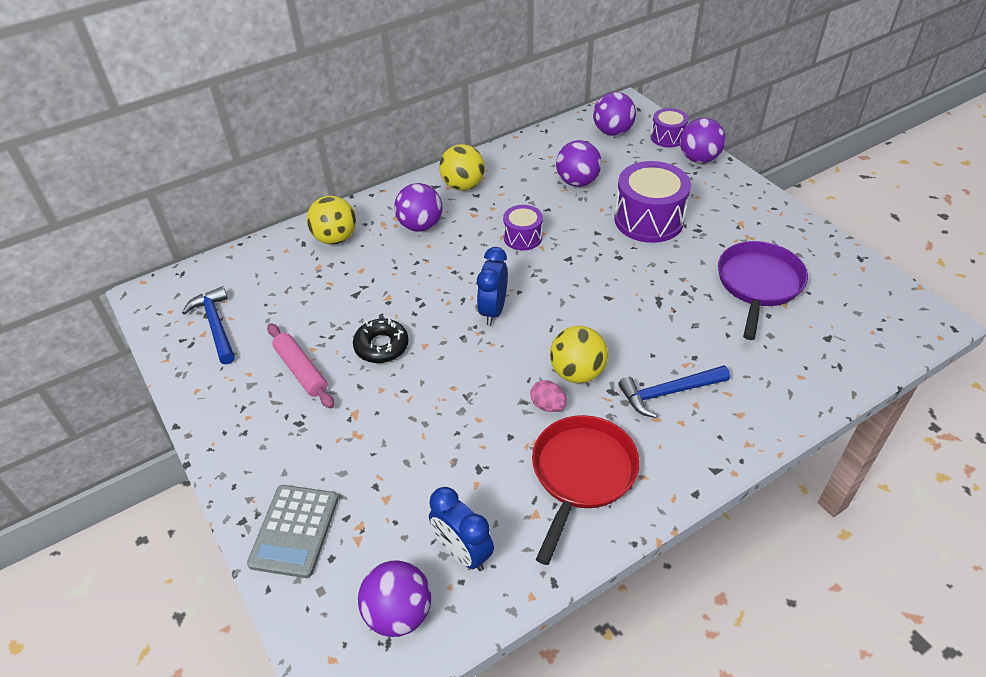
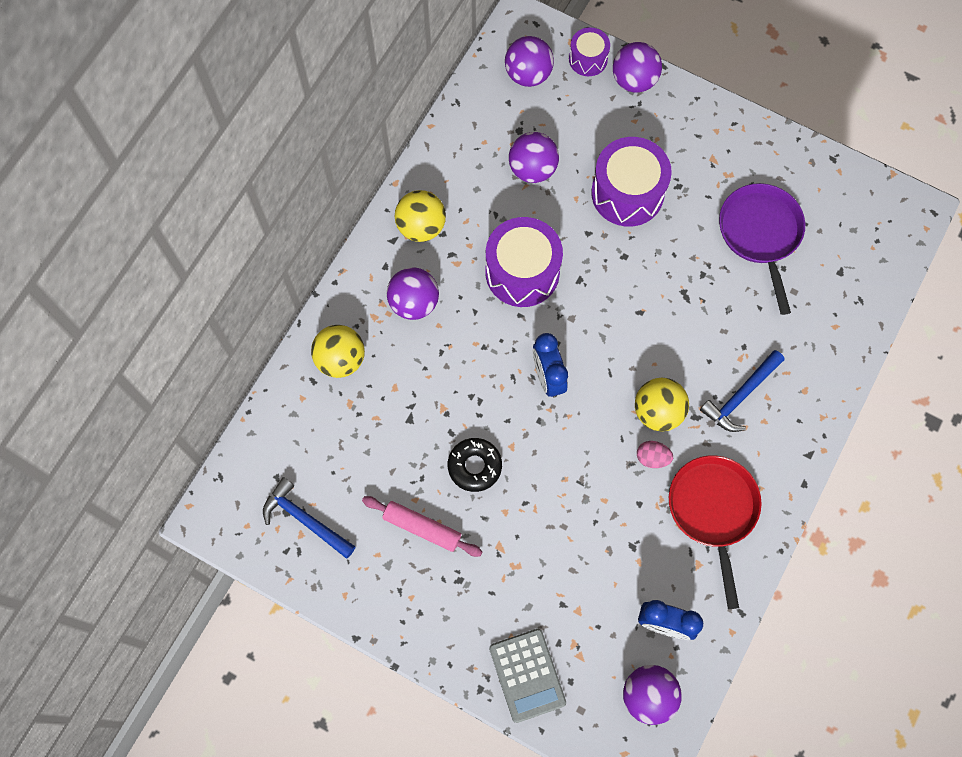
camera: 30 degrees left, 25 degrees up
(522, 237) = (522, 272): purple drum -> purple drum, size x1.81

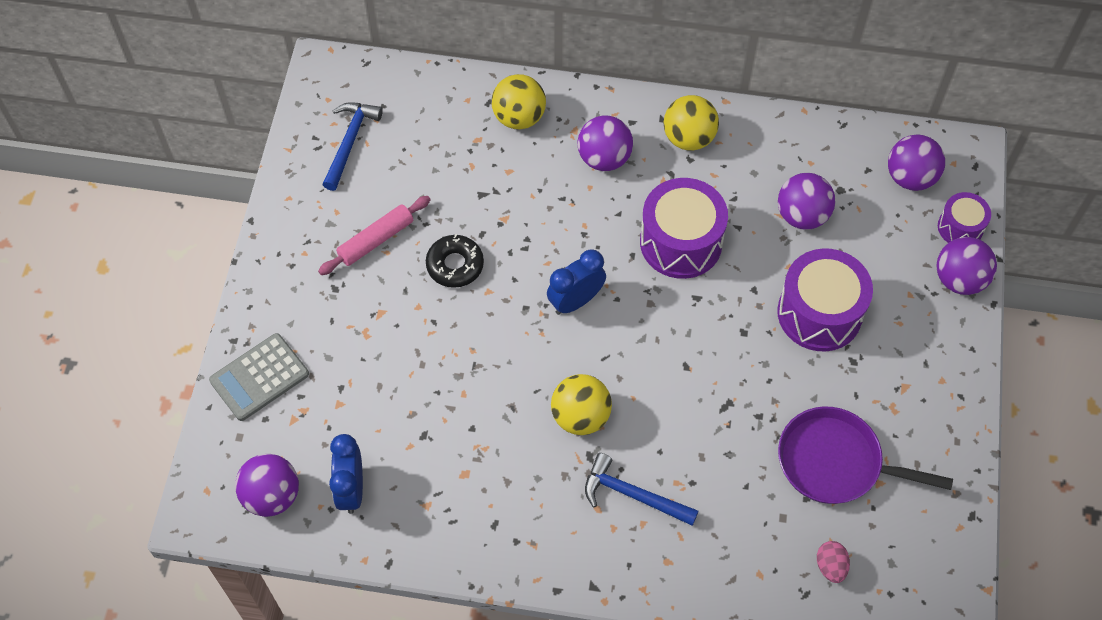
camera: 70 degrees right, 10 degrees down
(422, 528) = (376, 240): pink rolling pin -> pink rolling pin turned 45 degrees clockwise
(652, 458) = (527, 426): pink egg -> pink egg (830, 566)
(713, 511) = (491, 503): red pan -> none
(760, 234) = (836, 462): purple pan -> purple pan turned 135 degrees counterclockwise

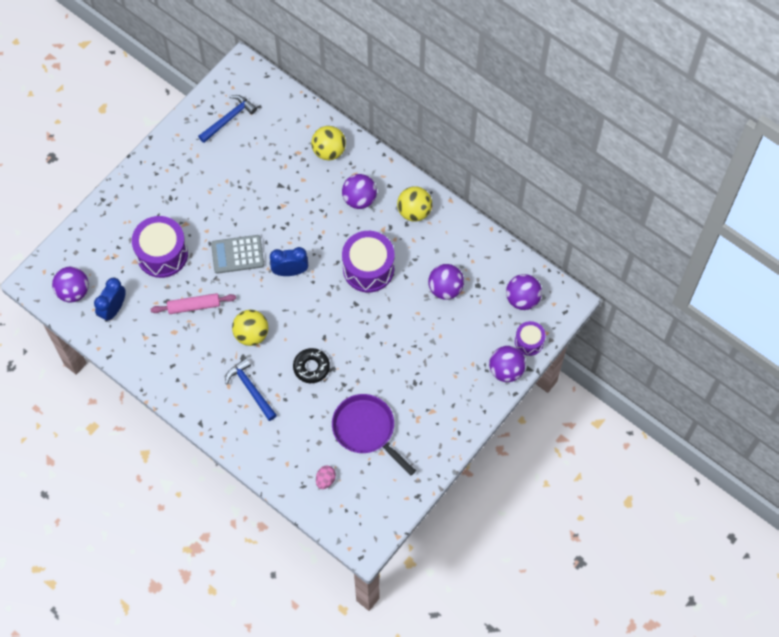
camera: 30 degrees right, 5 degrees up
(259, 377) = (104, 226): grey calculator -> grey calculator (237, 254)
(376, 240) = (208, 182): pink rolling pin -> pink rolling pin (194, 306)
(455, 265) = (240, 218): black donut -> black donut (311, 367)
(819, 313) = (415, 347): purple drum -> purple drum (162, 254)

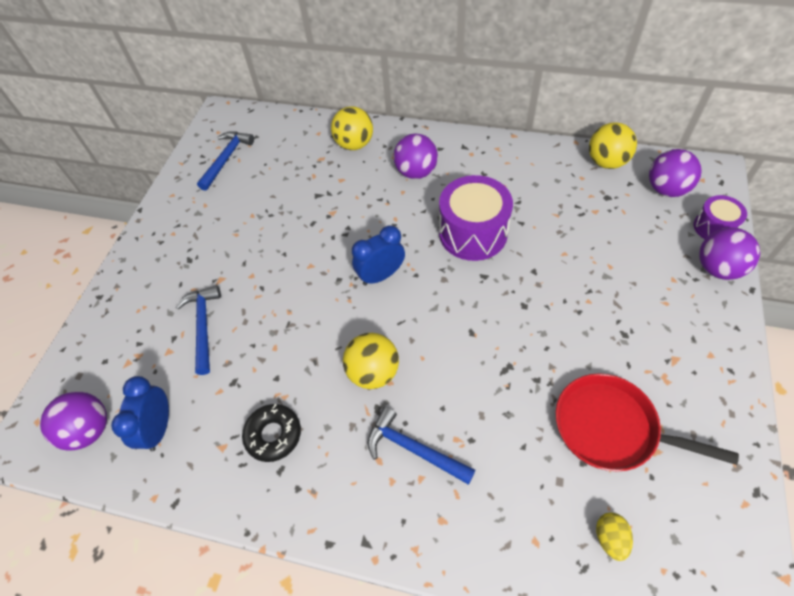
camera: 20 degrees left, 10 degrees down
(162, 254) = (203, 326): purple drum -> blue hammer
(194, 306) = (275, 372): pink rolling pin -> none
(237, 254) = (304, 285): grey calculator -> none
(311, 367) = (479, 378): black donut -> black donut (273, 435)
(325, 480) = (610, 538): pink egg -> yellow egg
(366, 430) = (612, 428): purple pan -> red pan
(414, 211) = (483, 159): yellow ball -> yellow ball (606, 162)
(445, 288) = (575, 215): purple ball -> none

